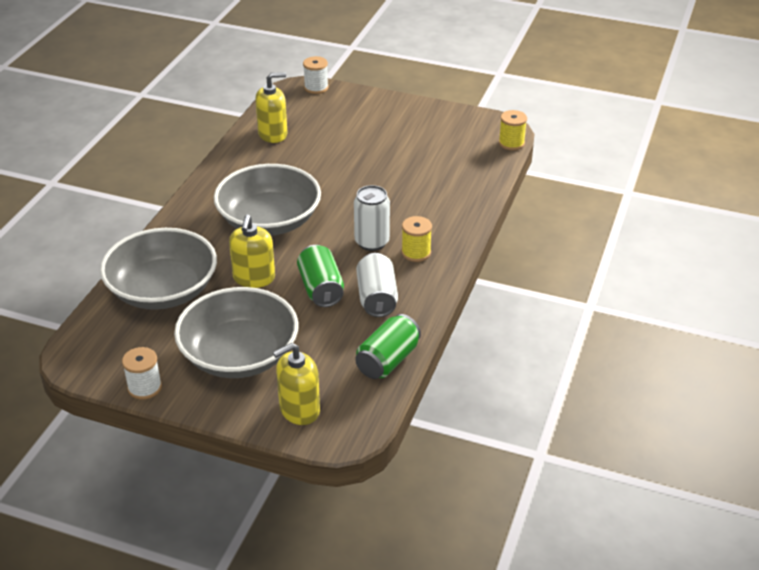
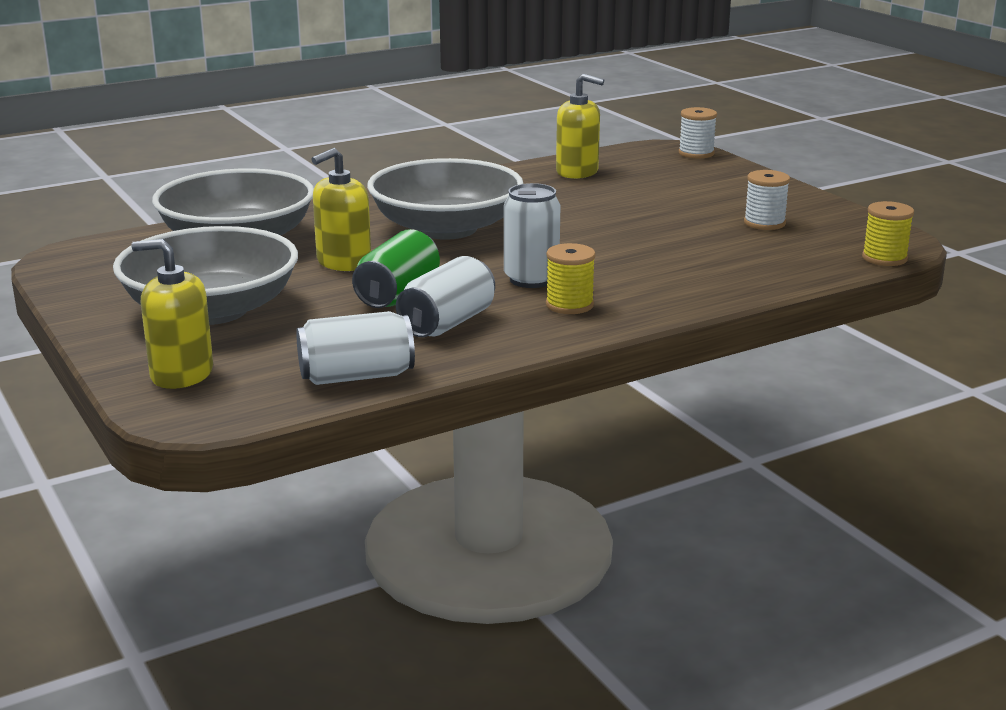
camera: 40 degrees right, 15 degrees down
(145, 387) = (78, 298): white spool -> white spool (764, 223)
(387, 360) = (356, 376): green can -> white can

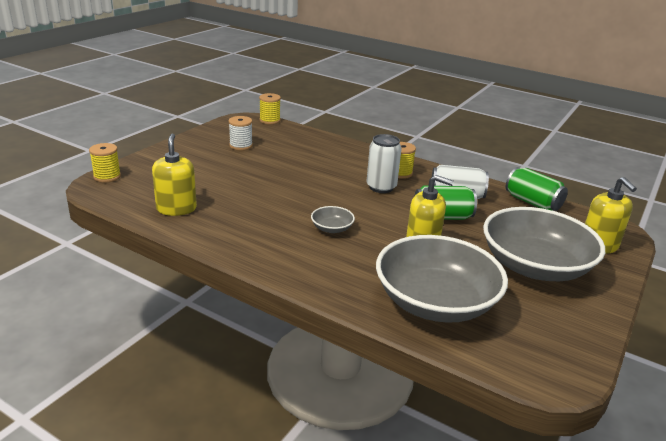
camera: 120 degrees left, 5 degrees up
(356, 376) = (532, 202): white can -> green can
(446, 228) = (332, 228): grey bowl -> grey bowl, size x0.41
(696, 153) = (107, 176): white spool -> yellow spool

